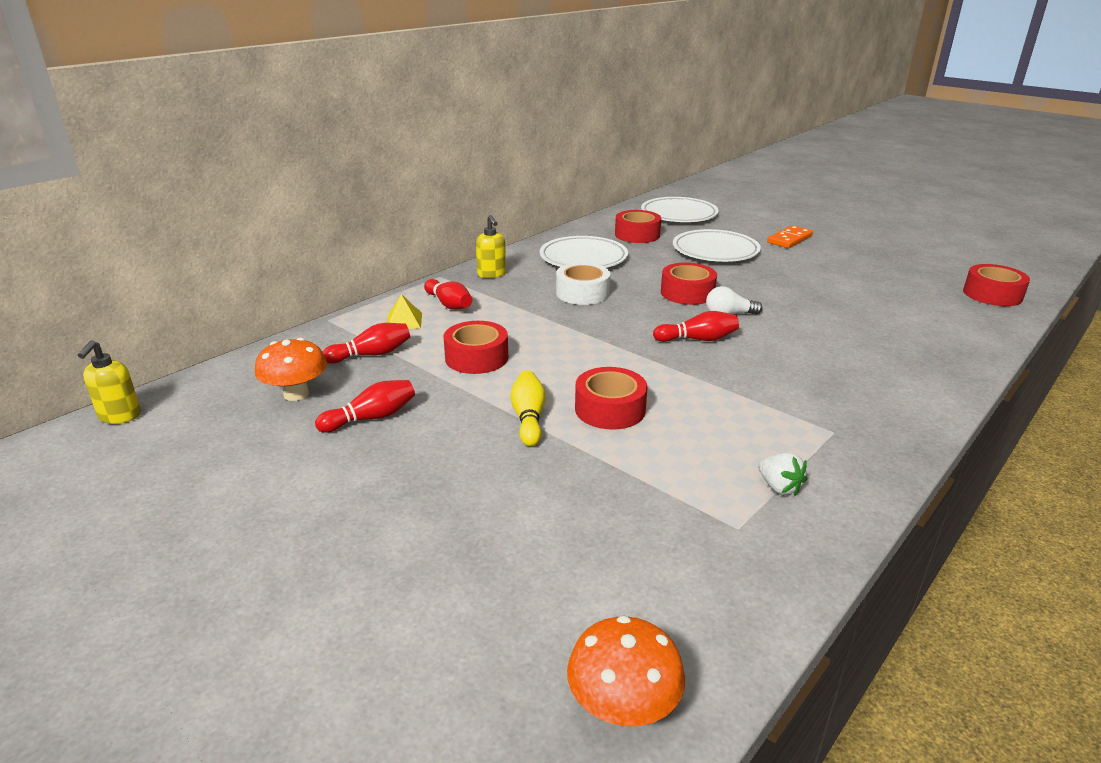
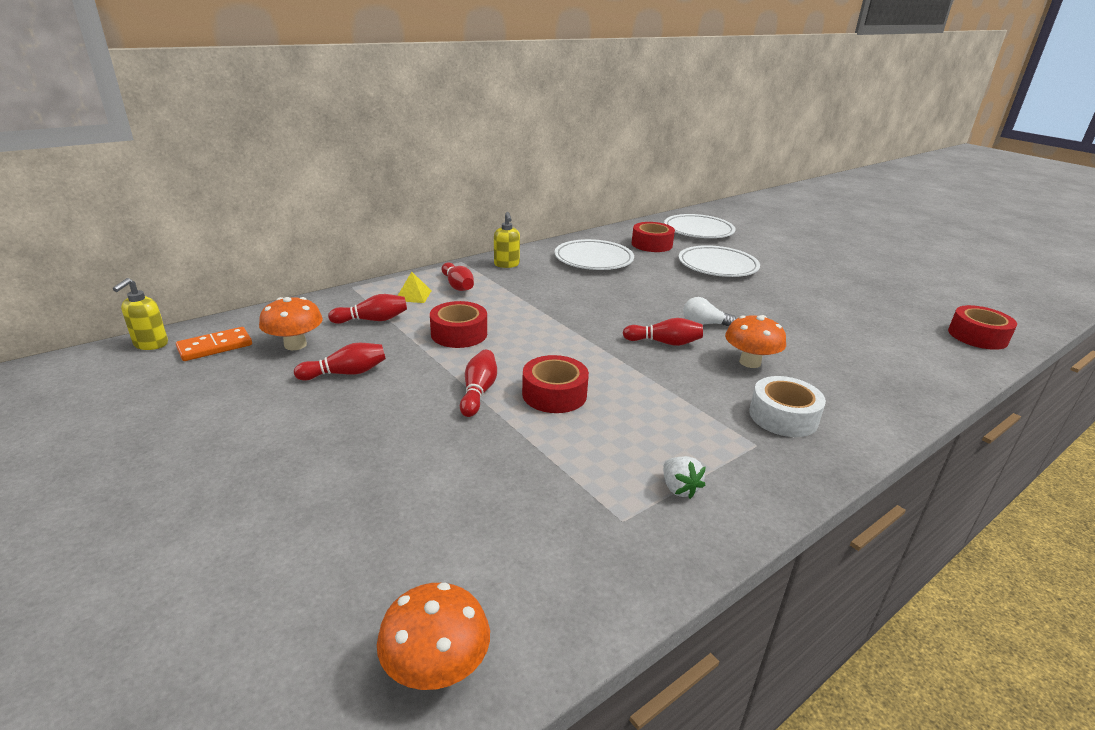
camera: 10 degrees right, 0 degrees up
(528, 418) = (478, 392): yellow bowling pin -> red bowling pin
(582, 293) = (578, 289): white tape -> white tape (783, 416)
(687, 293) = (674, 300): red tape -> none
(789, 239) = (793, 263): orange domino -> orange domino (215, 347)
(791, 349) = (750, 362): none -> orange mushroom

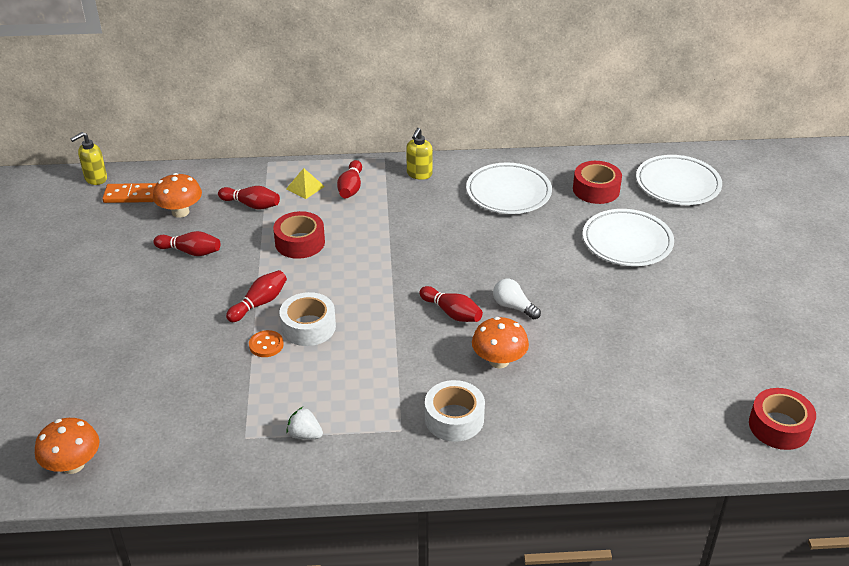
camera: 35 degrees right, 10 degrees up
(531, 424) = (266, 345): none -> orange button
(554, 394) = (308, 327): red tape -> white tape
(679, 488) = (305, 435): white strawberry -> white strawberry turned 105 degrees clockwise

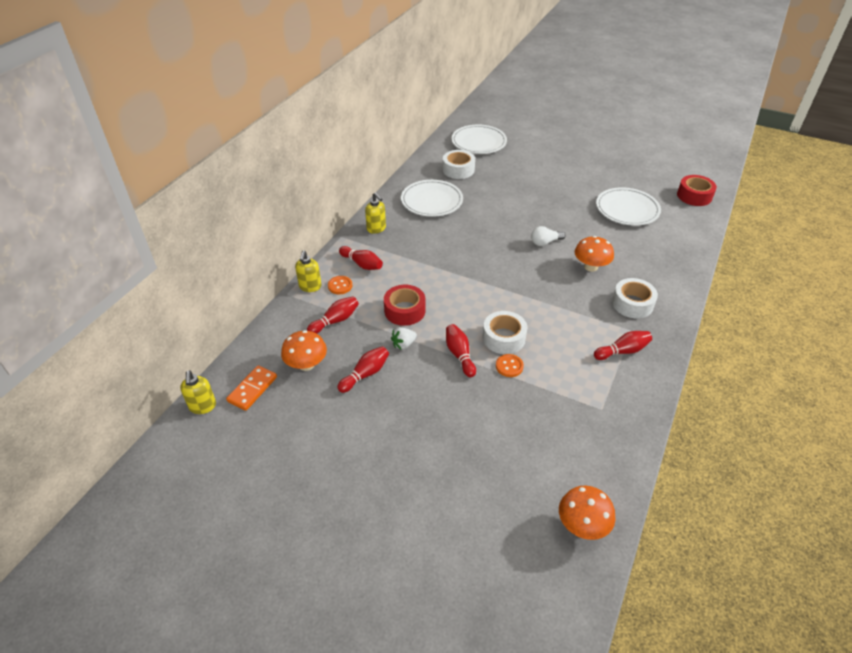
camera: 60 degrees left, 5 degrees up
(289, 170) = (310, 287): none -> yellow soap dispenser
(305, 187) = (340, 286): yellow pyramid -> orange button
(305, 435) = (614, 377): white strawberry -> white strawberry (403, 344)
(452, 313) = (533, 268): red bowling pin -> red bowling pin (622, 351)
(596, 189) = (458, 170): red tape -> white tape
(627, 242) = (516, 179): white plate -> white plate (627, 210)

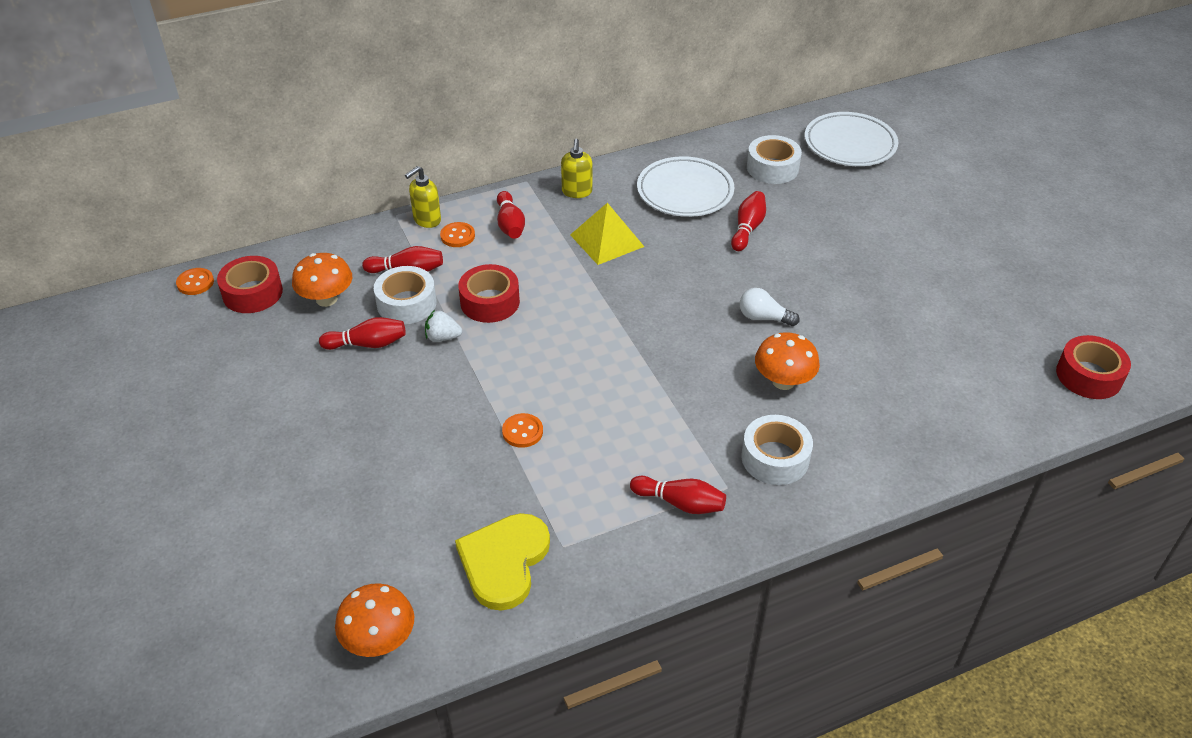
camera: 40 degrees right, 0 degrees up
(203, 406) = (195, 283): yellow soap dispenser -> orange button
(252, 389) = (252, 293): orange domino -> red tape
(424, 245) = (606, 240): none -> yellow pyramid
(459, 355) = (486, 385): red bowling pin -> red bowling pin (747, 228)
(503, 338) = (558, 398): white tape -> white tape (406, 303)
(586, 437) = (504, 561): none -> yellow heart
(627, 210) = (945, 338): white plate -> none

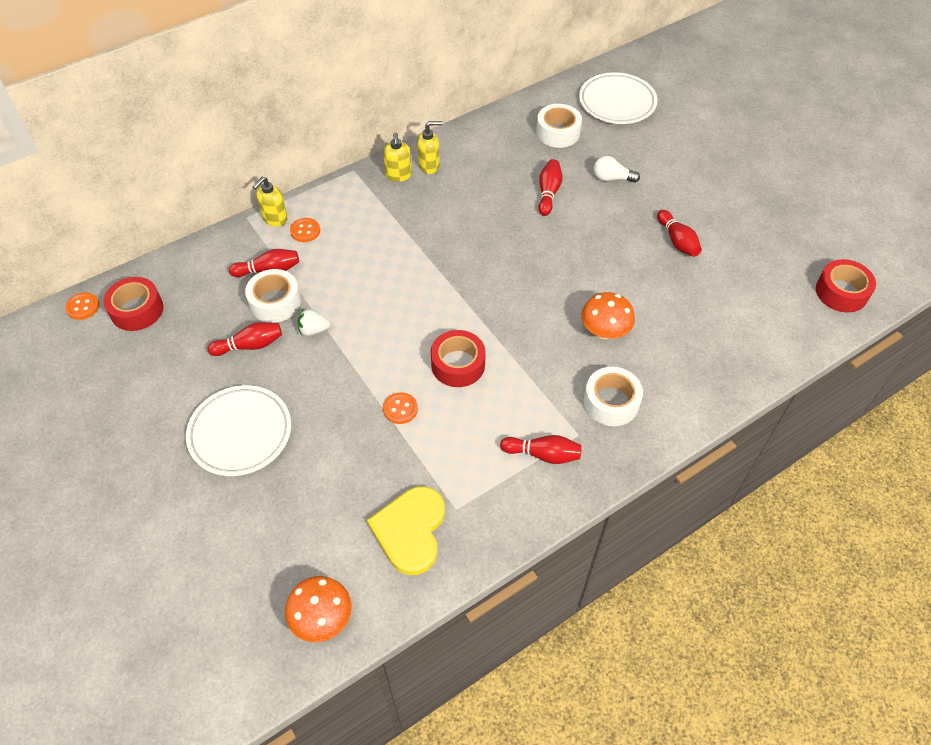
camera: 10 degrees left, 10 degrees up
(326, 299) = (204, 307): orange mushroom -> none
(490, 302) = (346, 291): red tape -> red tape (458, 364)
(510, 224) = (348, 214): red bowling pin -> red bowling pin (677, 241)
(606, 240) = (433, 219): yellow pyramid -> none
(614, 186) = (429, 166): none -> yellow soap dispenser
(685, 192) = (489, 164): white plate -> white plate (240, 433)
(764, 318) = (577, 275): white light bulb -> white light bulb (612, 178)

